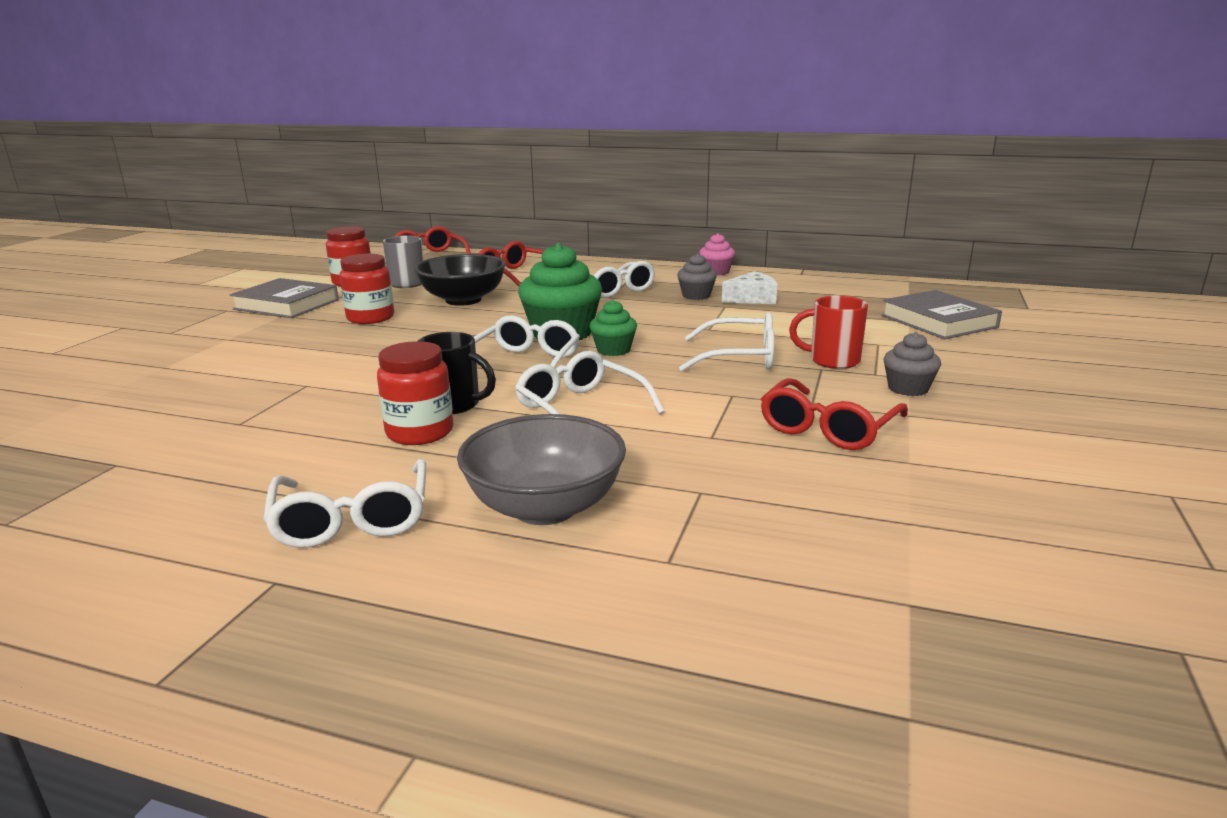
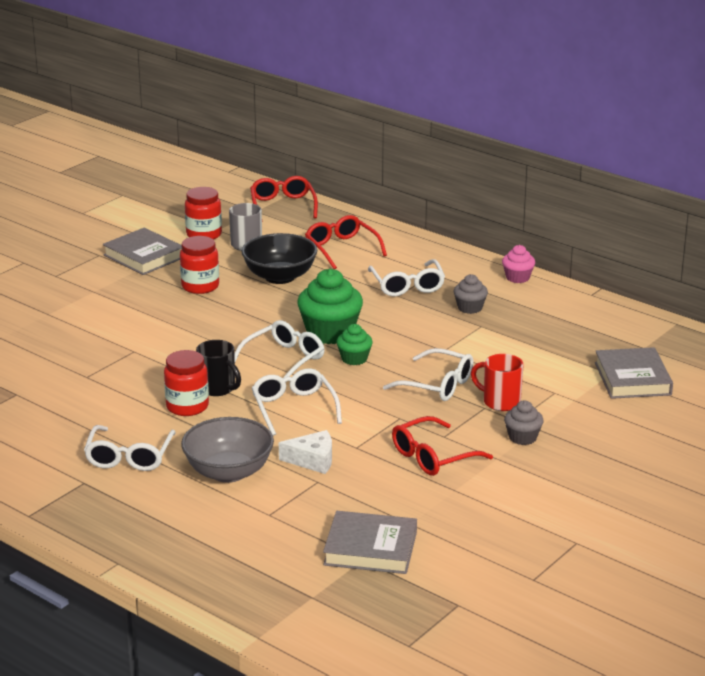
camera: 20 degrees right, 5 degrees up
(752, 299) = (512, 321): white cheese -> white cheese (312, 460)
(900, 580) = (370, 548): none -> grey book

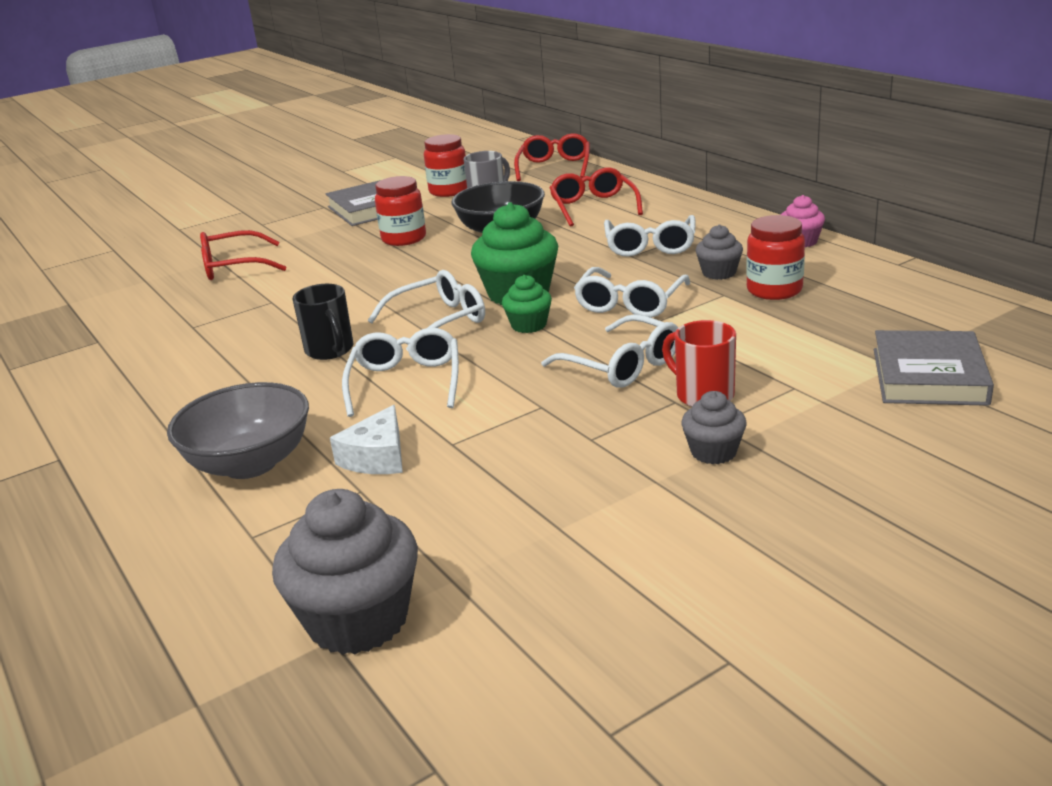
camera: 20 degrees right, 0 degrees up
(129, 457) = (146, 429): white glasses -> white glasses (630, 303)
(187, 406) = (274, 370): red jar -> red jar (774, 290)
(312, 460) = (377, 457): white cheese -> white cheese turned 90 degrees clockwise
(370, 548) = (358, 620): grey book -> grey cupcake
(433, 456) = (556, 469): red glasses -> red glasses (234, 267)

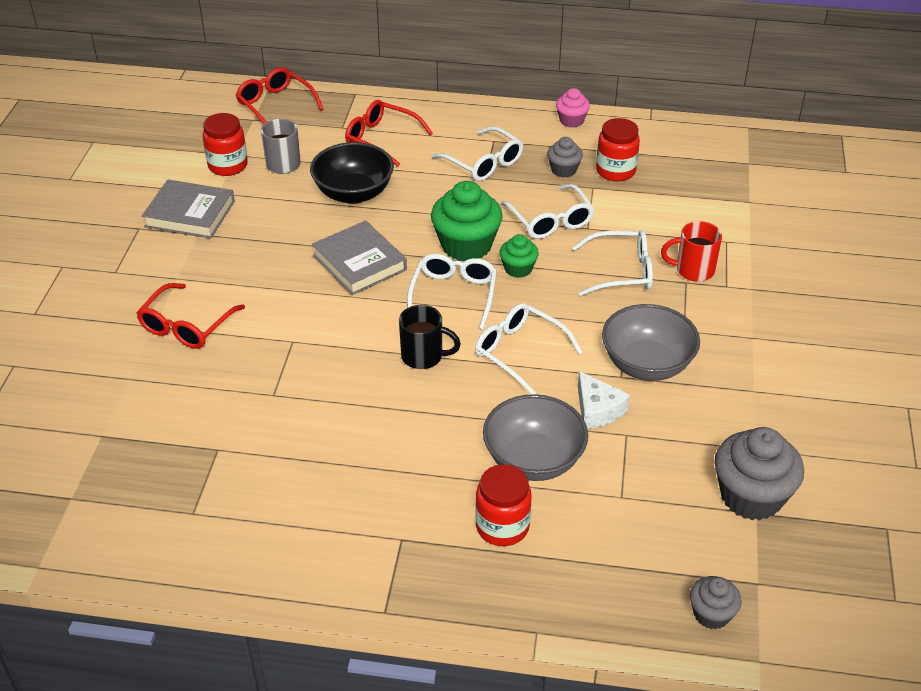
camera: 50 degrees left, 15 degrees up
(404, 238) = (284, 232): red jar -> red jar (502, 527)
(495, 447) = (647, 364): none -> grey bowl
(713, 452) = (751, 304): grey cupcake -> grey cupcake (711, 614)
(928, 376) = (773, 201): grey book -> grey book (359, 262)

